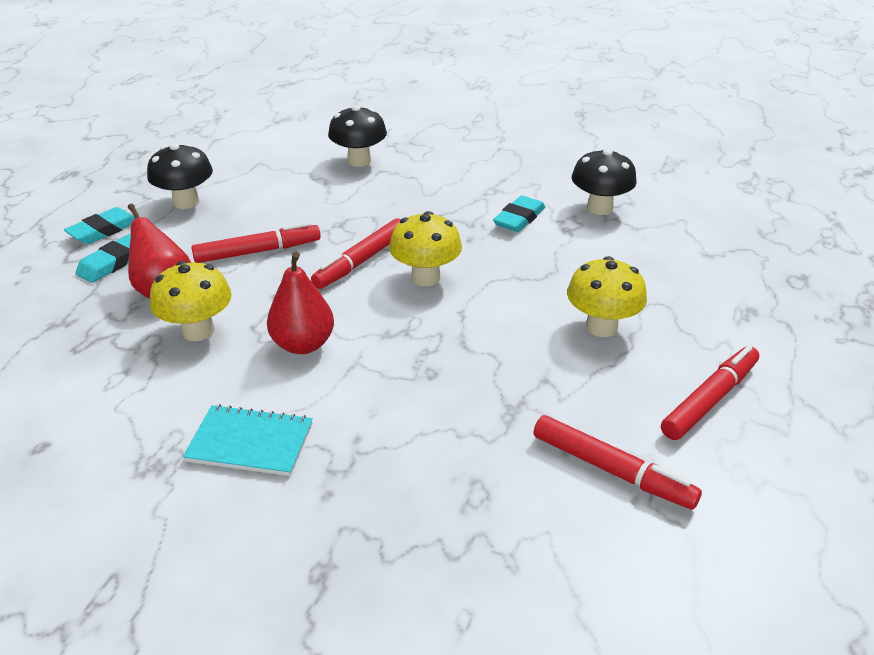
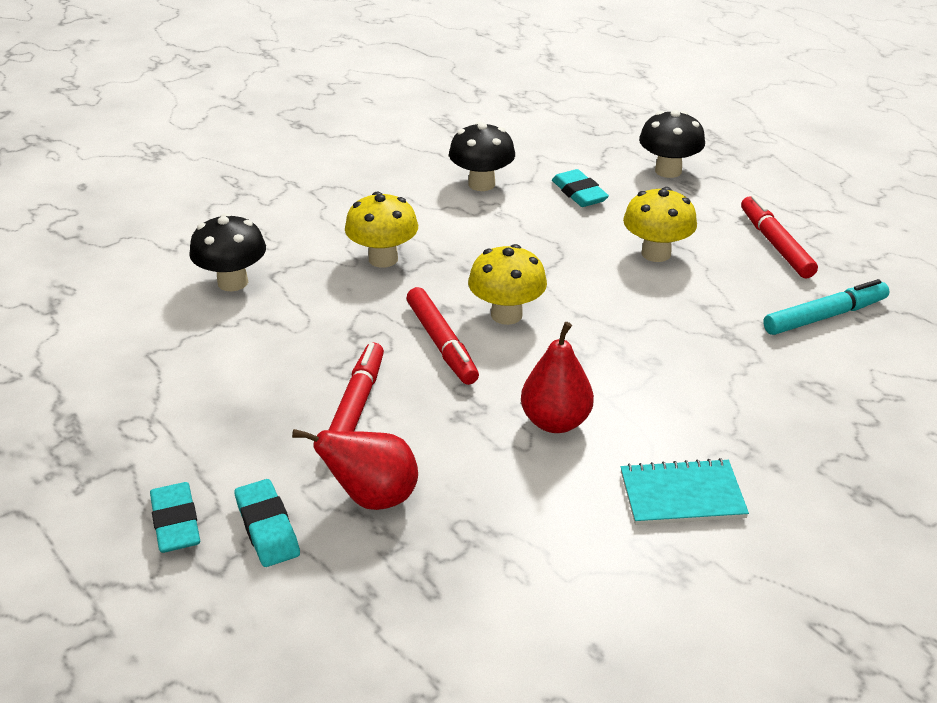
camera: 60 degrees left, 0 degrees up
(186, 202) = (181, 435): black mushroom -> black mushroom (668, 171)
(198, 331) = (475, 488): yellow mushroom -> yellow mushroom (383, 259)
(250, 442) = (682, 495): turquoise notebook -> turquoise notebook turned 45 degrees clockwise
(519, 218) = (456, 229): turquoise eraser -> turquoise eraser (579, 193)
(612, 470) = (824, 316): red marker -> turquoise marker

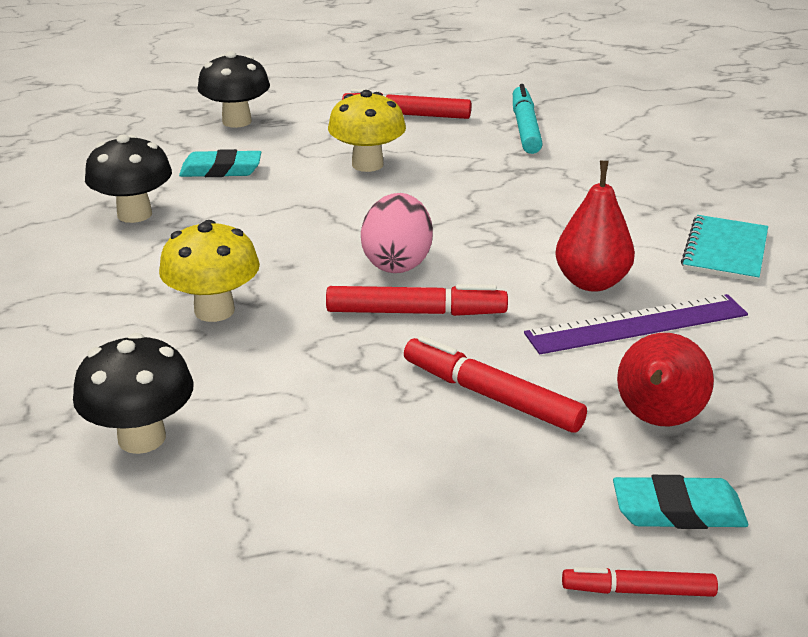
camera: 65 degrees left, 5 degrees down
(176, 522) = (638, 590): turquoise eraser -> red marker
(505, 461) = (637, 324): none -> purple ruler
(506, 315) = (397, 263): yellow mushroom -> pink egg

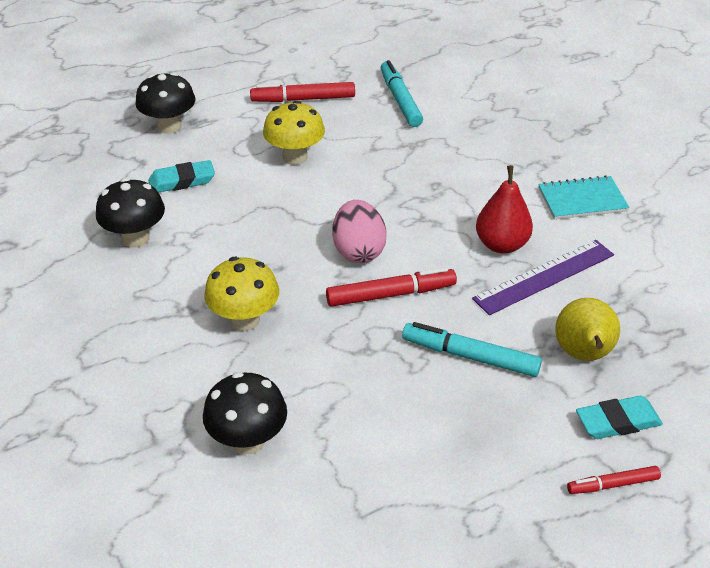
camera: 15 degrees left, 10 degrees up
(491, 396) = (470, 356): red marker -> turquoise marker
(656, 420) = (583, 355): red pear -> yellow pear
(725, 251) = (582, 200): turquoise notebook -> turquoise notebook turned 75 degrees clockwise

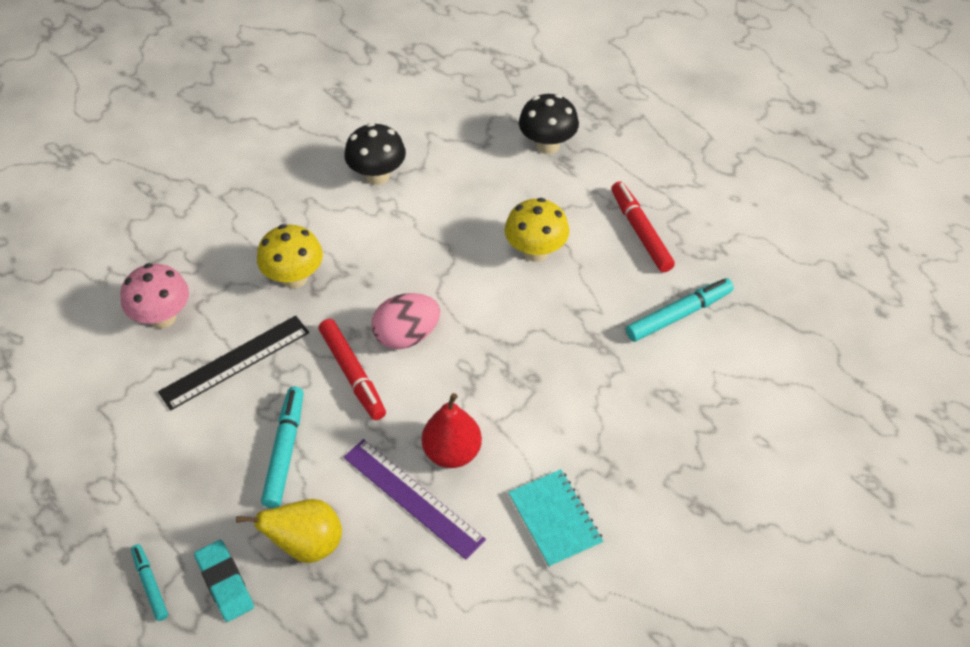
camera: 75 degrees right, 10 degrees up
(182, 181) = (467, 180): turquoise eraser -> none
(248, 440) = (162, 317): black mushroom -> pink mushroom
(340, 382) = (235, 362): none -> black ruler
(612, 485) = (150, 585): red marker -> turquoise marker

